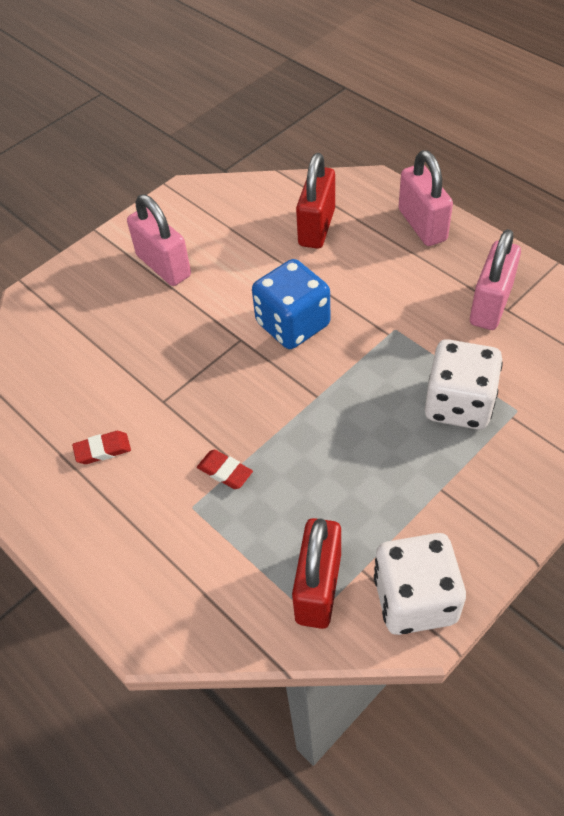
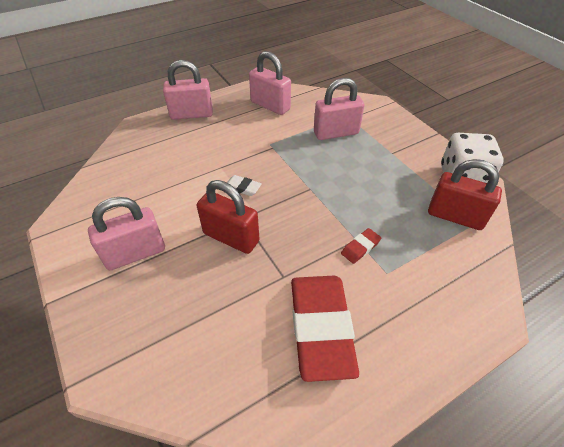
camera: 80 degrees left, 5 degrees down
(102, 450) = (320, 327): red eraser -> red eraser, size x2.46
(293, 324) = (242, 188): blue dice -> white eraser
(317, 227) = (159, 158): red padlock -> red padlock (231, 237)
(458, 404) = (336, 133): white dice -> pink padlock

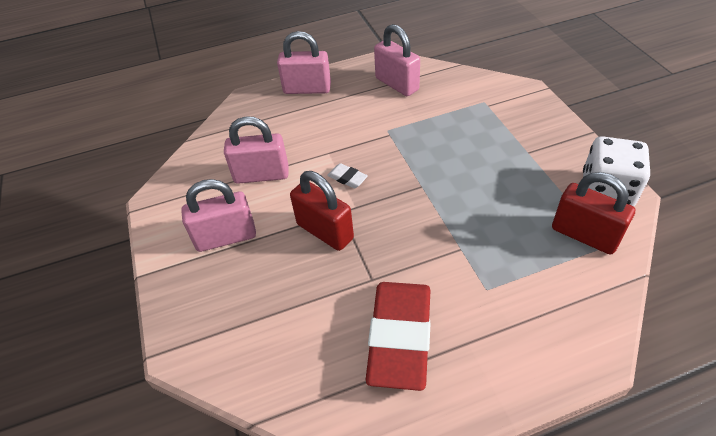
camera: 15 degrees right, 0 degrees up
(336, 133) = (466, 123): pink padlock -> pink padlock (261, 175)
(360, 247) = (463, 258): red eraser -> none

